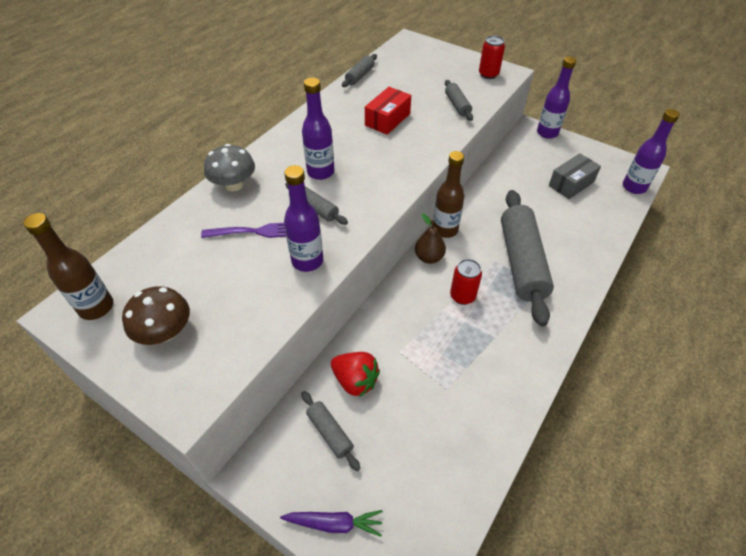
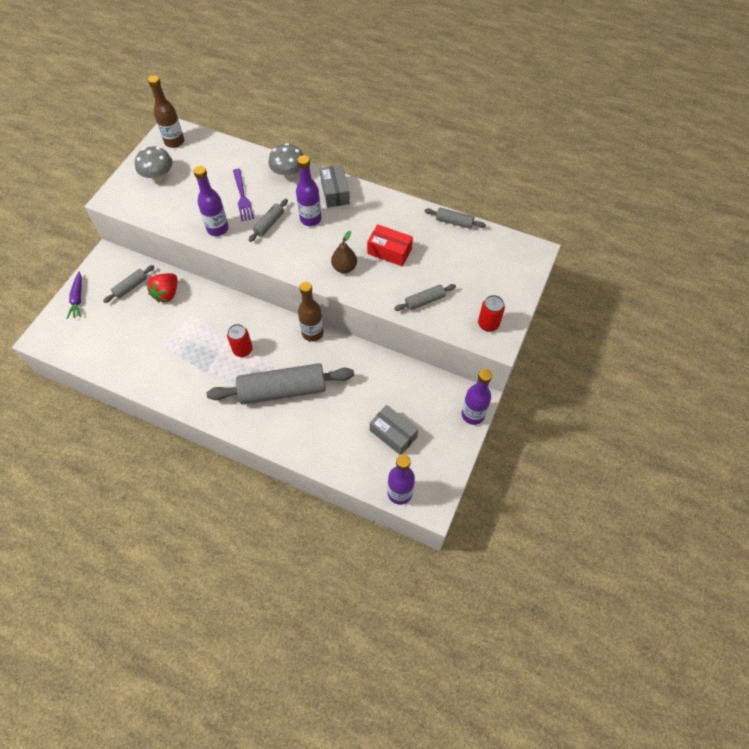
camera: 80 degrees right, 10 degrees up
(165, 332) = (158, 176): brown mushroom -> grey mushroom
(285, 149) = (335, 192): none -> grey box
(429, 257) = (280, 324): brown pear -> brown pear (344, 267)

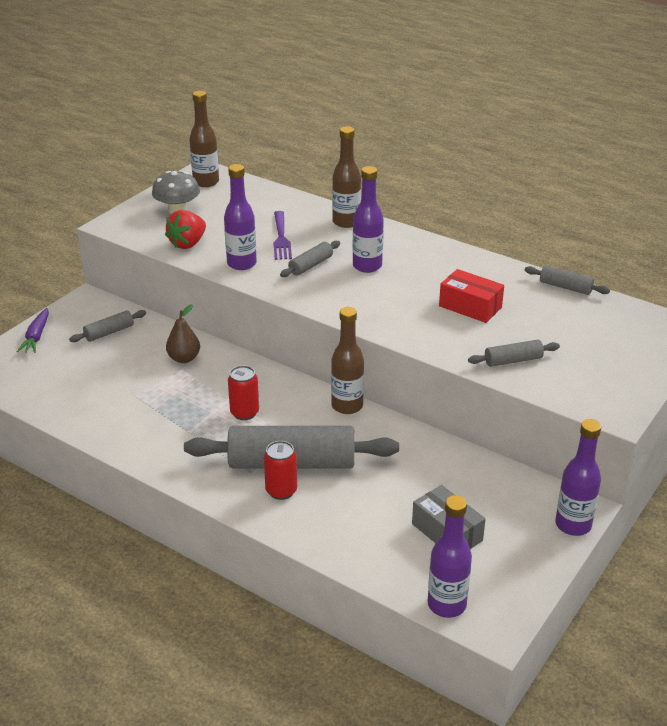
camera: 10 degrees right, 25 degrees down
(167, 294) = (155, 344): red strawberry -> red strawberry (188, 244)
(288, 173) = (346, 222): grey mushroom -> brown bottle
(335, 192) = (405, 245): grey box -> none
(344, 267) = (404, 316): brown pear -> brown pear (184, 358)
(488, 324) = (603, 394): red can -> red can (281, 491)

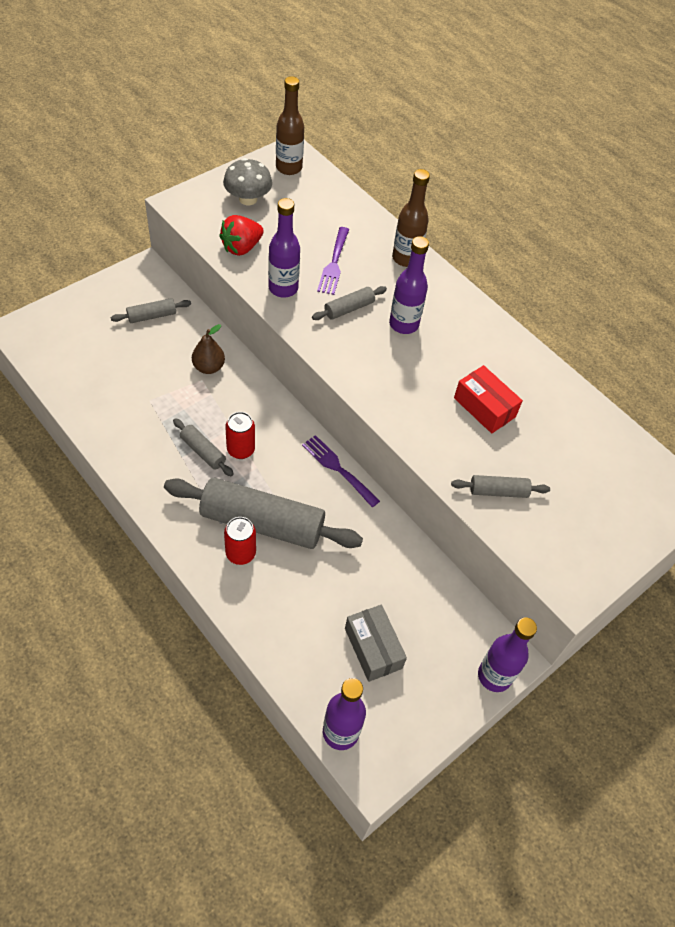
camera: 10 degrees right, 20 degrees up
(36, 336) = (85, 303): purple carrot -> none
(347, 406) = (338, 469): brown bottle -> purple fork
(565, 287) = (591, 407): grey rolling pin -> grey rolling pin (203, 451)

